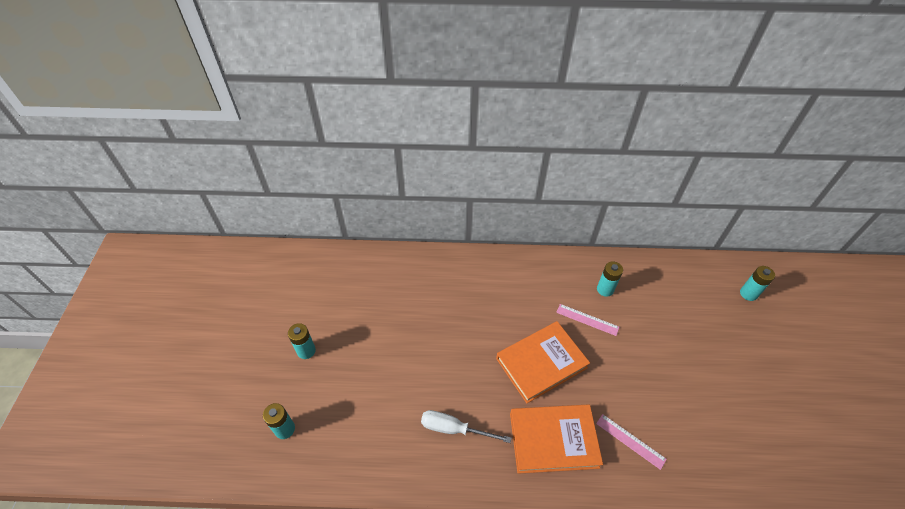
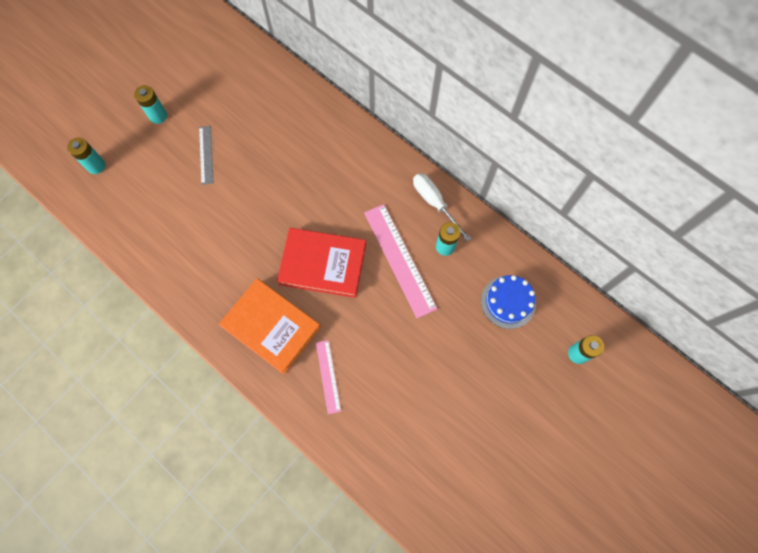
camera: 40 degrees right, 20 degrees up
(375, 351) = (206, 155): none -> grey ruler
(454, 429) = (208, 259): white screwdriver -> white screwdriver (434, 203)
(541, 363) = (323, 264): orange book -> red book
(587, 319) = (400, 259): pink ruler -> pink ruler, size x1.79
(678, 294) = (508, 302): none -> blue cake

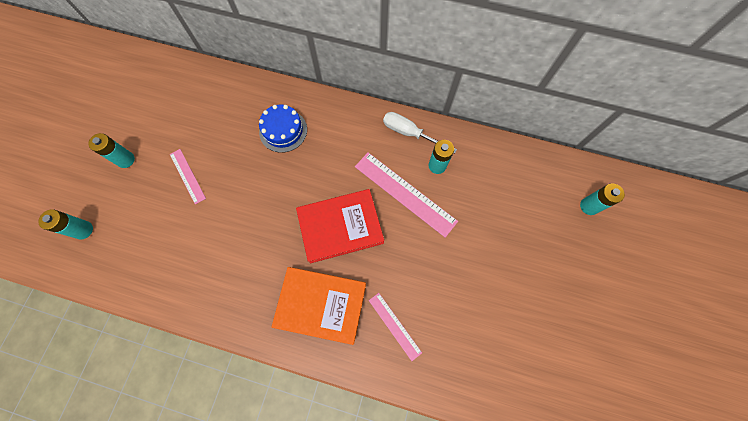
camera: 25 degrees left, 0 degrees up
(206, 155) = (187, 176): grey ruler -> pink ruler
(508, 302) = (512, 189): blue cake -> blue cake (283, 130)

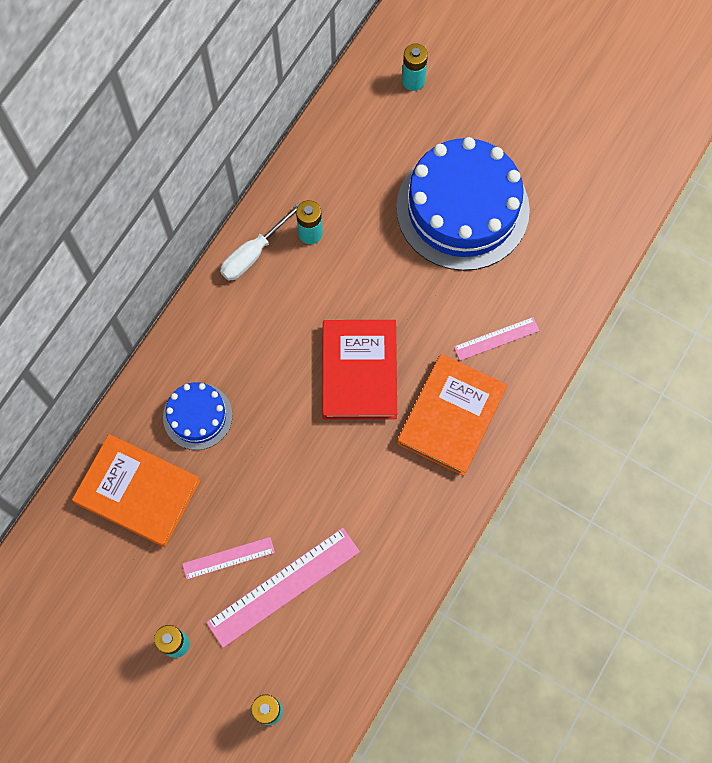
camera: 75 degrees left, 0 degrees up
(224, 110) = (138, 492): none -> orange book
(405, 193) = (336, 282): pink ruler -> pink ruler (283, 586)
(496, 271) = (462, 208): none -> blue cake

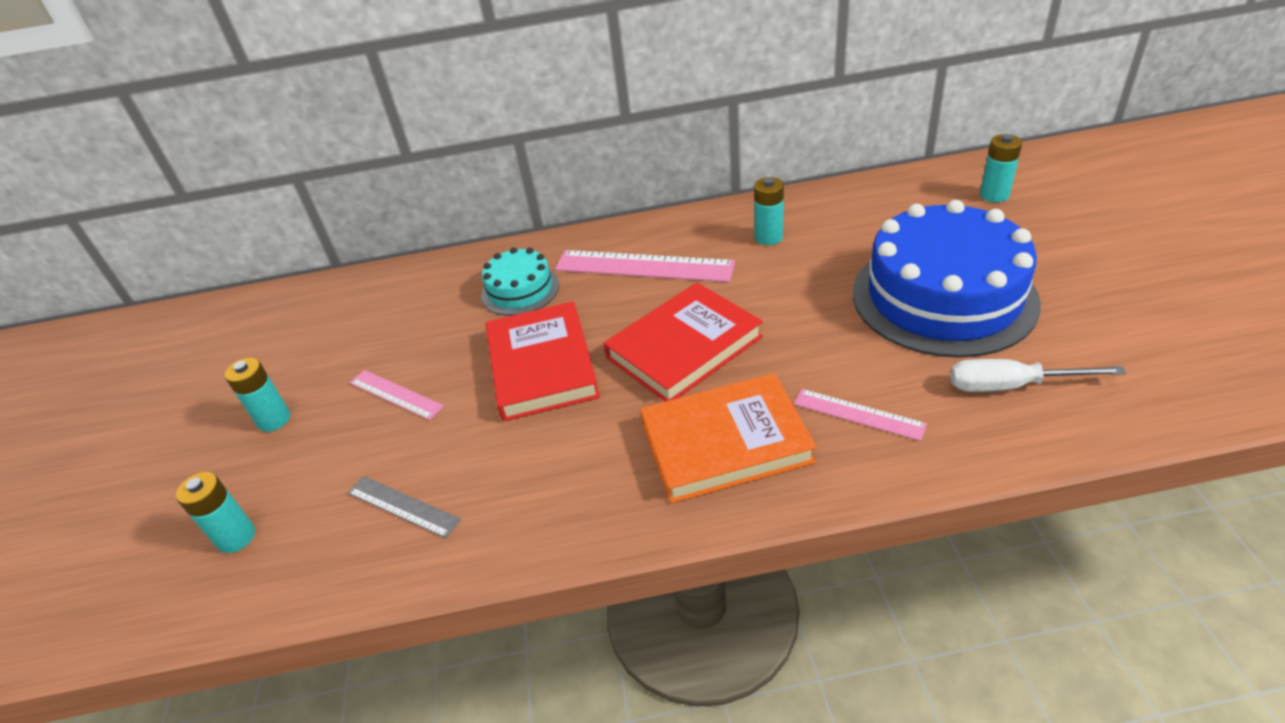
camera: 55 degrees right, 30 degrees down
(138, 492) = (413, 305): orange book -> none
(197, 416) = (520, 290): blue cake -> turquoise cake
(253, 253) = (705, 224): white screwdriver -> white screwdriver (1011, 386)
(283, 586) = (396, 450): pink ruler -> pink ruler (644, 266)
(291, 459) = (541, 366): none -> red book
(334, 608) = (403, 506): none -> grey ruler

